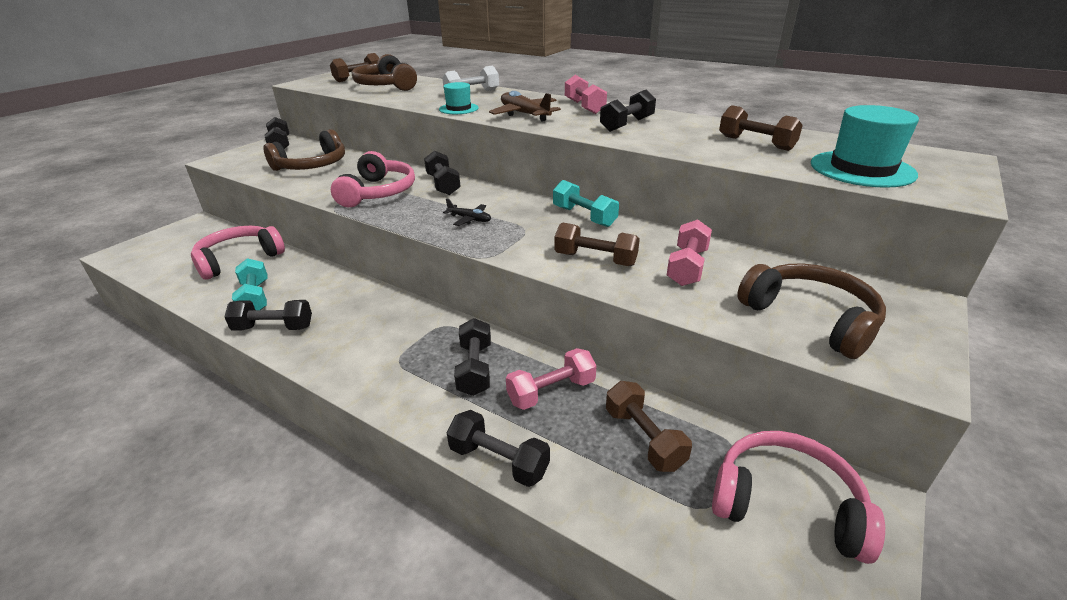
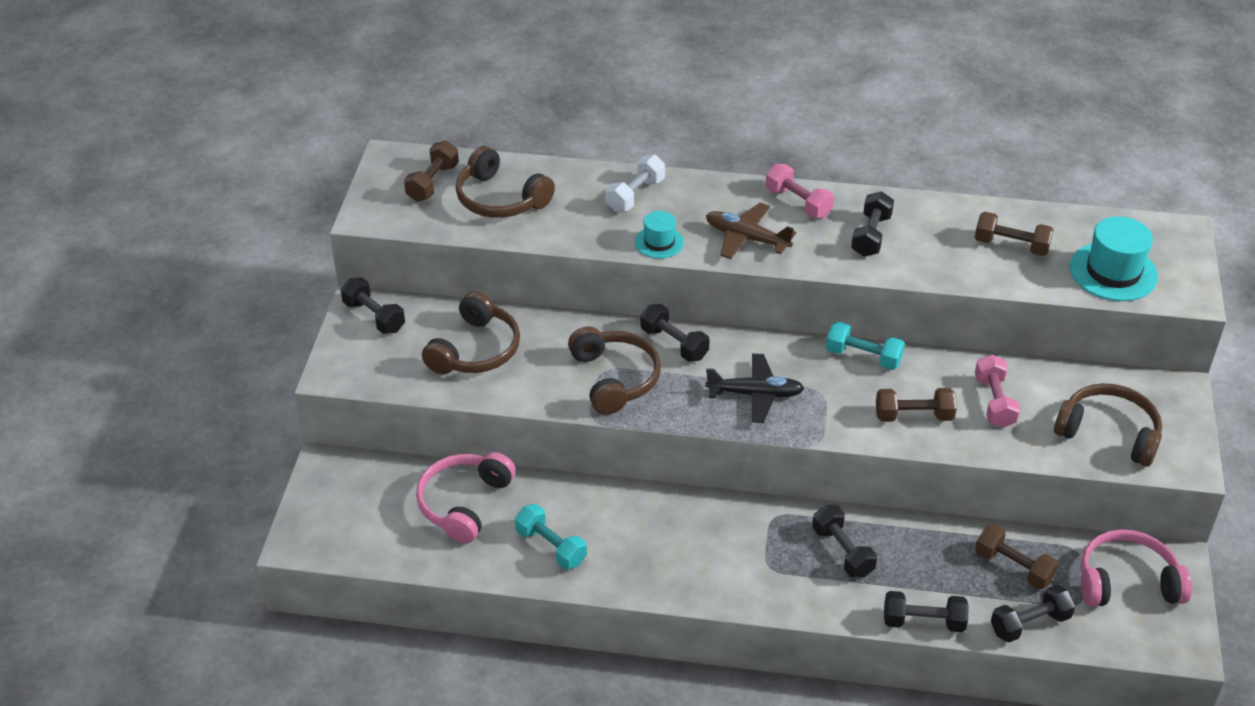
camera: 25 degrees left, 10 degrees up
(273, 328) = (614, 573): black dumbbell -> black dumbbell (1030, 624)
(378, 192) = (615, 378): pink headphones -> brown headphones
(469, 219) = (755, 394): black plane -> black plane, size x1.72
(551, 391) = (921, 551): pink dumbbell -> none

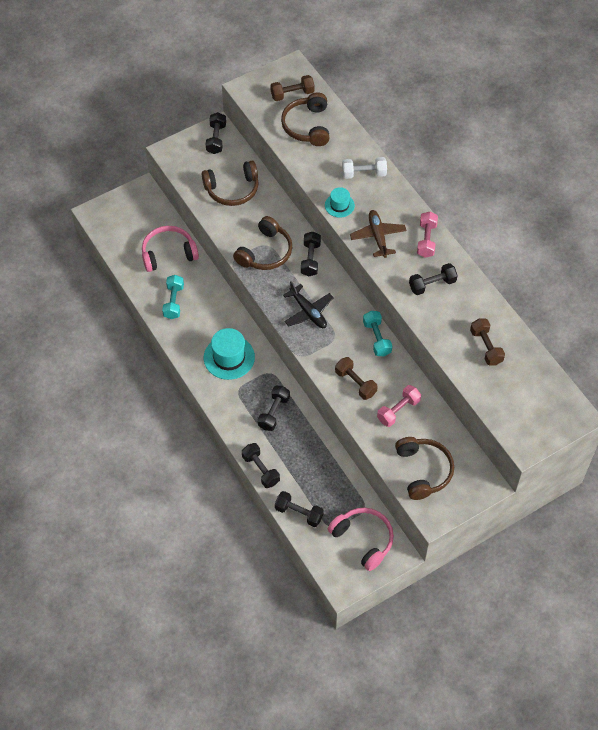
camera: 50 degrees right, 15 degrees up
(1013, 567) = (329, 487): brown dumbbell -> none
(1113, 272) = (510, 402): turquoise hat -> turquoise hat (229, 357)

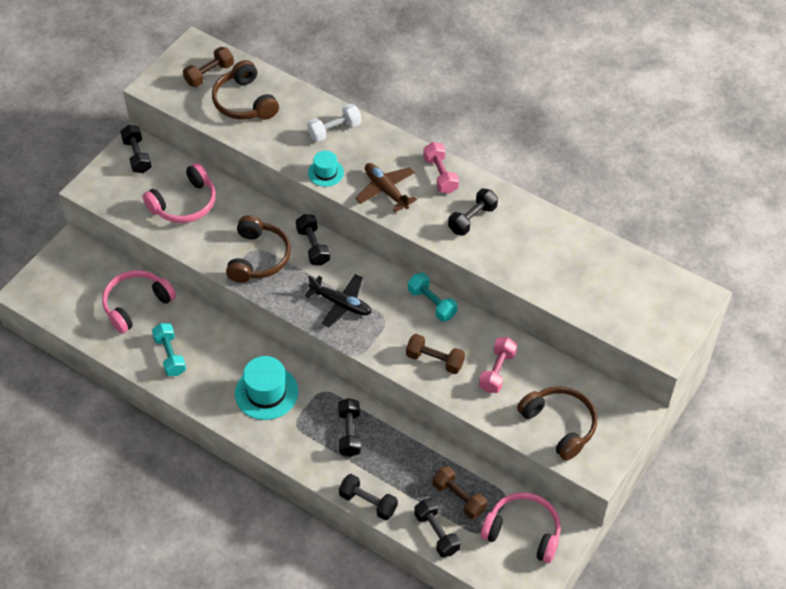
camera: 25 degrees left, 5 degrees down
(232, 189) = (185, 204): brown headphones -> pink headphones
(299, 513) = (436, 533): black dumbbell -> black dumbbell turned 60 degrees clockwise
(486, 347) = (565, 262): brown dumbbell -> brown dumbbell (459, 498)

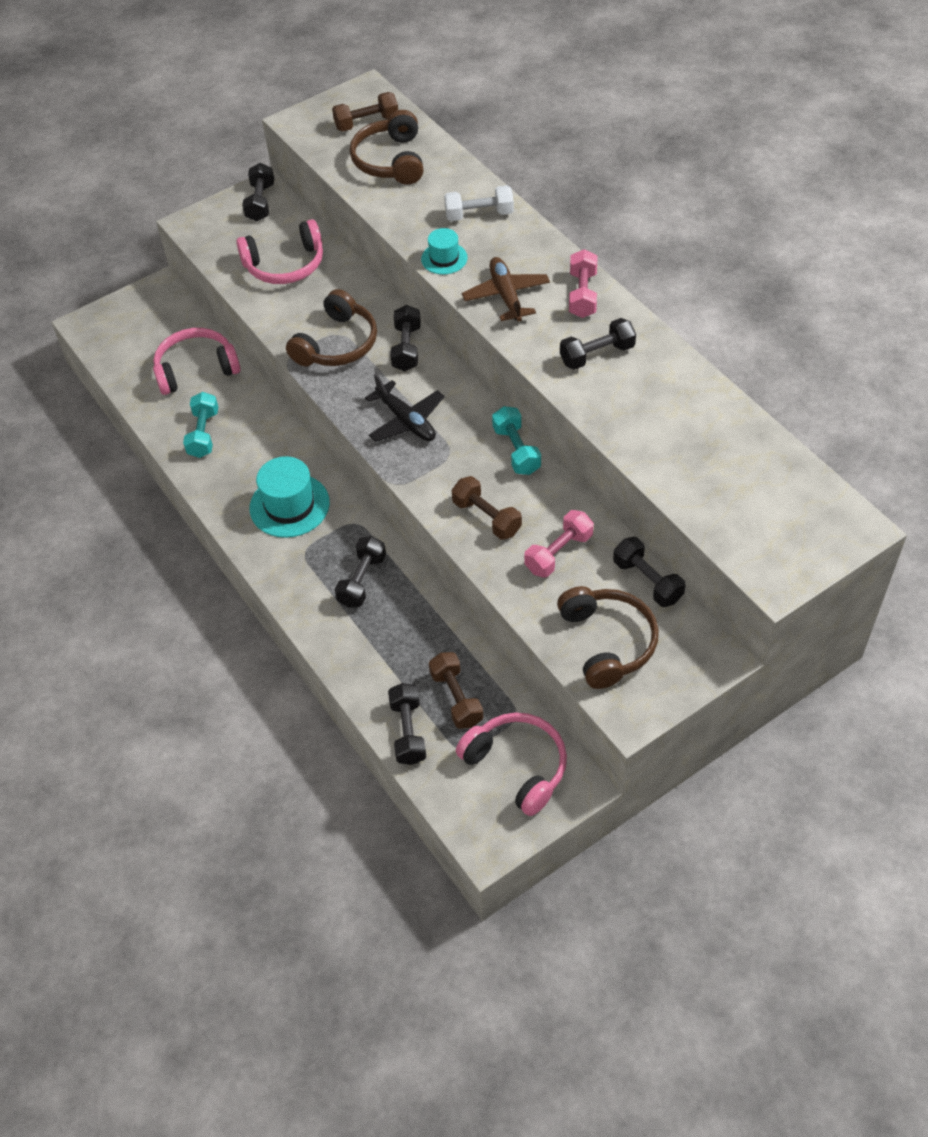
camera: 25 degrees right, 0 degrees up
(368, 502) = (343, 668): black dumbbell -> black dumbbell (647, 581)

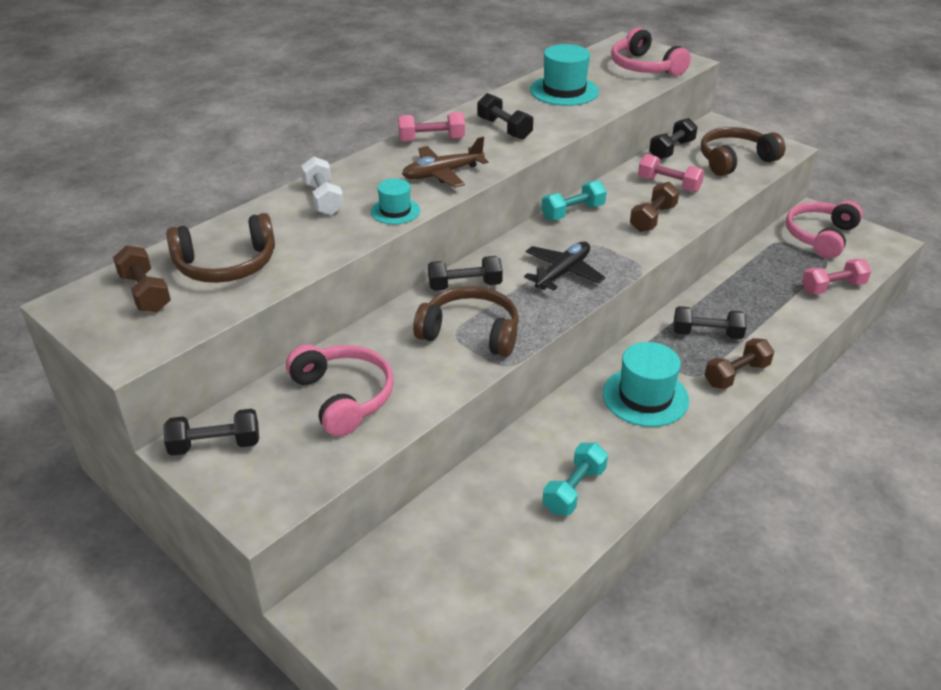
camera: 105 degrees left, 15 degrees down
(196, 369) = (469, 524): pink headphones -> pink headphones (644, 67)
(203, 434) = (574, 490): turquoise dumbbell -> turquoise dumbbell turned 45 degrees counterclockwise
(408, 731) = (832, 287): black dumbbell -> pink dumbbell
(456, 698) = (786, 269): brown dumbbell -> brown dumbbell (736, 375)
(692, 425) = (564, 91): none -> turquoise hat

